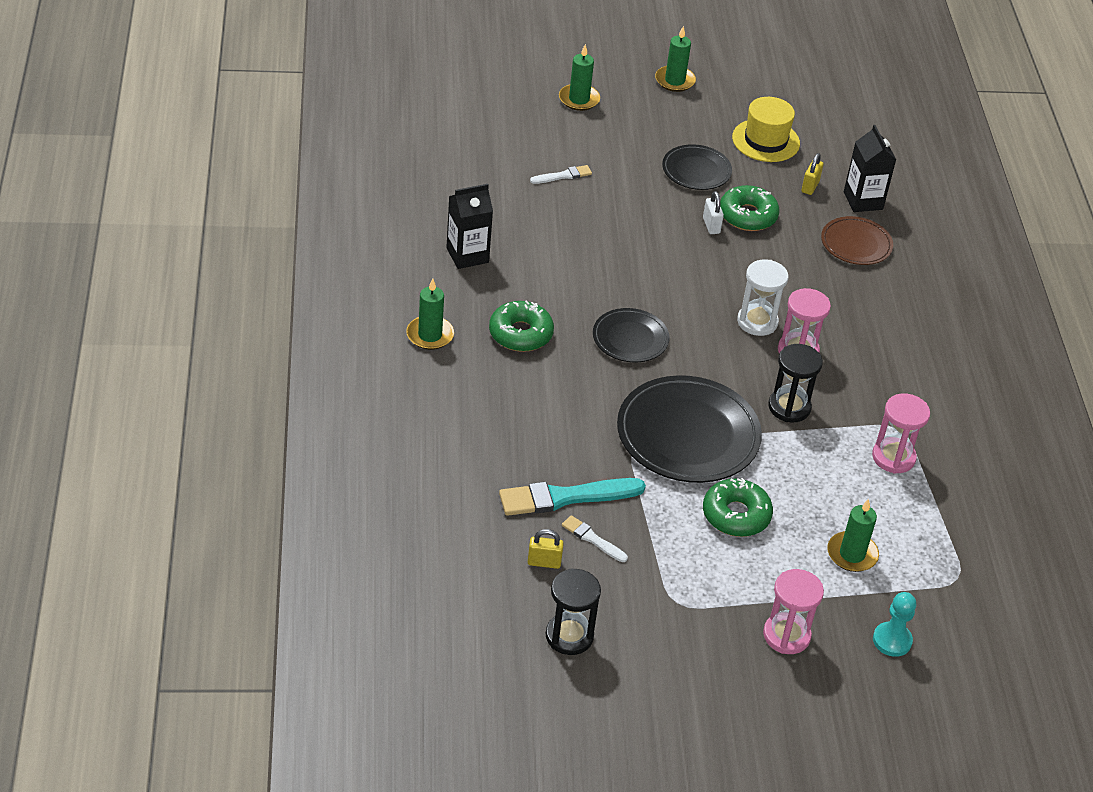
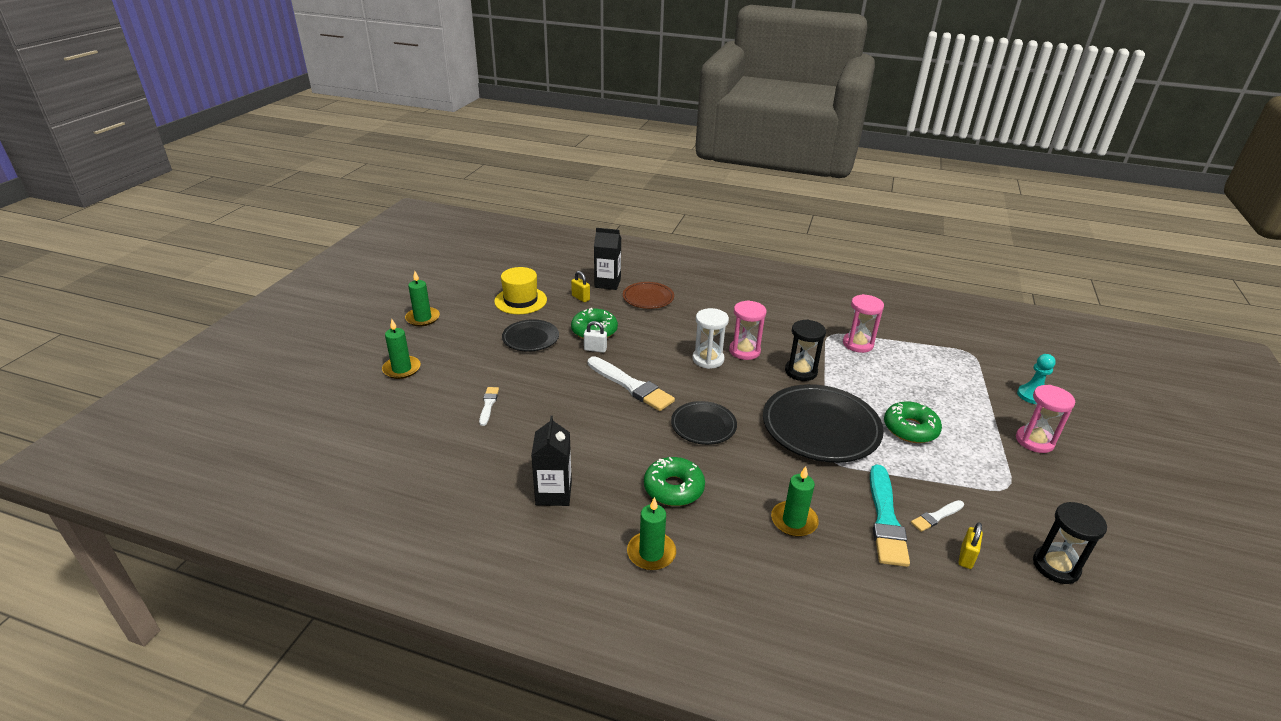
camera: 65 degrees left, 10 degrees down
(663, 269) = (631, 386): none -> white brush
(852, 554) = (950, 388): green candle -> green candle (794, 521)

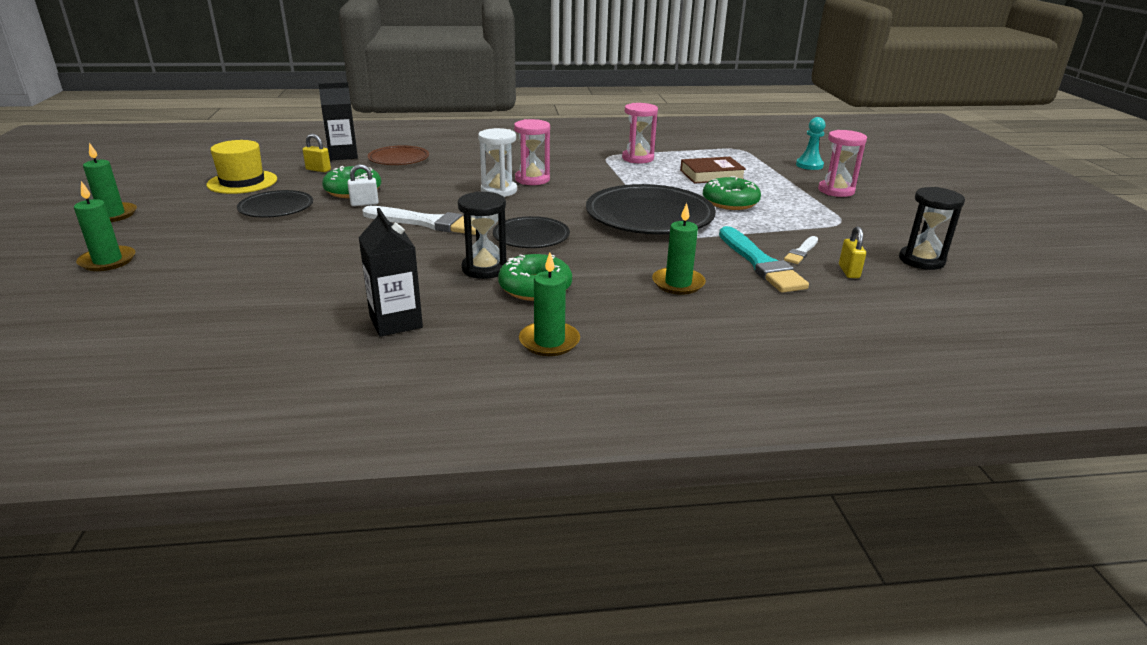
camera: 25 degrees left, 5 degrees down
(488, 405) = (256, 268): white brush -> none
(801, 371) = (599, 184): black hourglass -> black hourglass (484, 269)
(916, 385) = (711, 175): none -> brown book

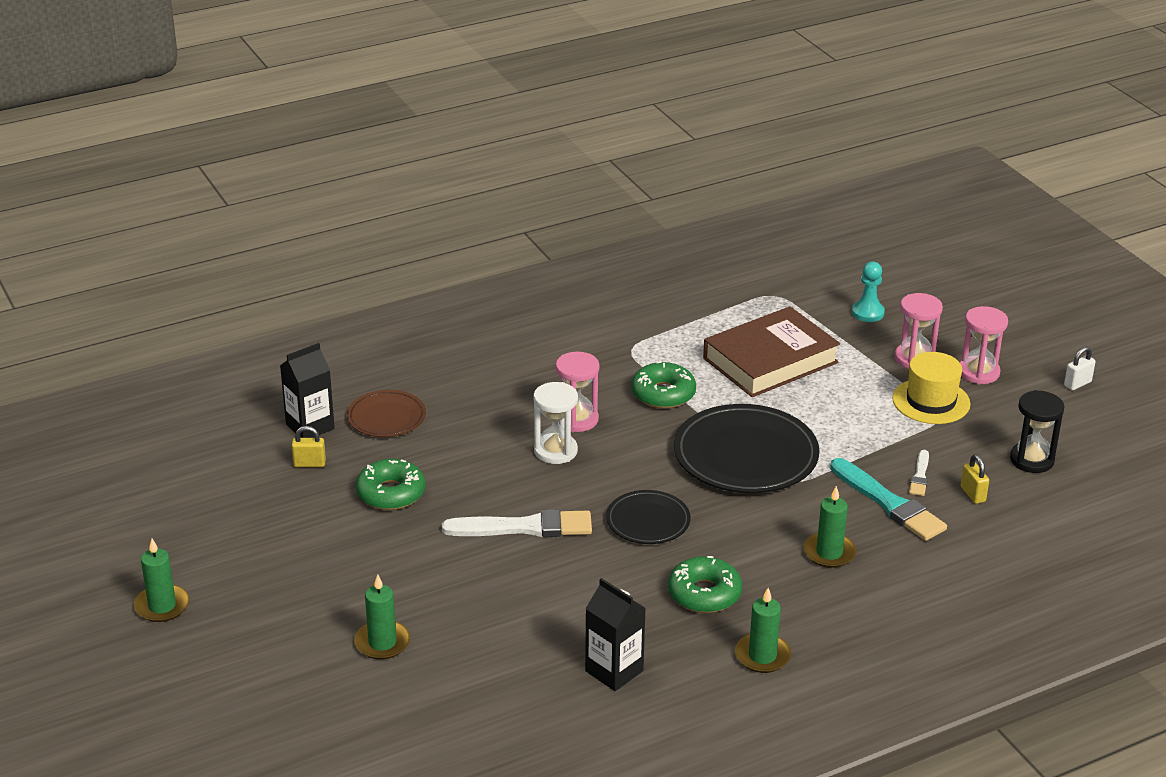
camera: 20 degrees left, 5 degrees up
(107, 261) = (251, 673): green candle -> green candle (382, 643)
(242, 182) = (243, 511): yellow hat -> yellow hat (931, 401)
(276, 208) = (335, 546): black plate -> none
(364, 204) = (426, 513): white padlock -> white padlock (1077, 384)
(484, 269) = (638, 581): black hourglass -> none
(638, 158) = (669, 345): pink hourglass -> pink hourglass (978, 372)
(711, 175) = (770, 360): brown book -> brown book, size x1.69
(730, 202) = (815, 409): green donut -> green donut (663, 394)

